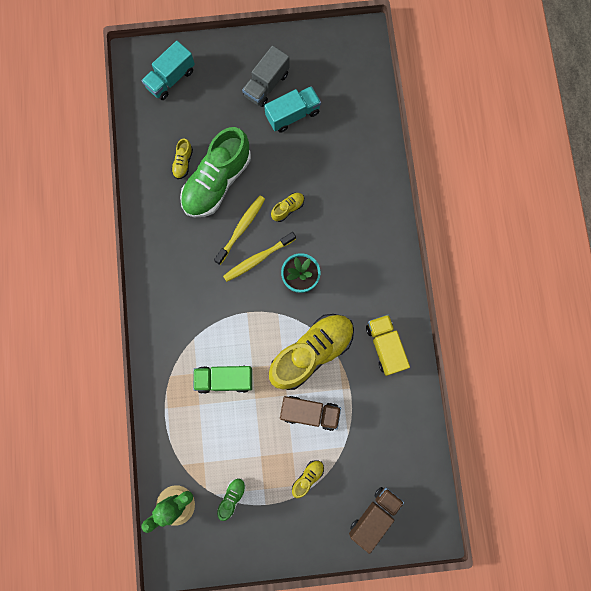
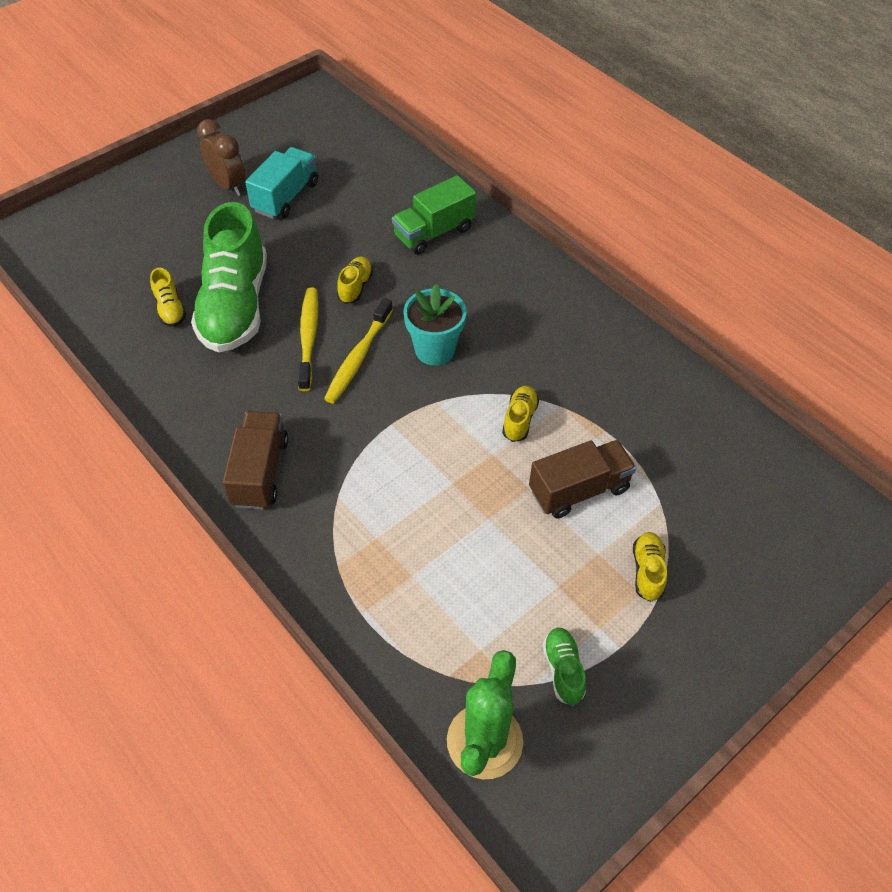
camera: 35 degrees left, 25 degrees down
(170, 79) = (89, 235): turquoise truck -> none
(224, 379) = (424, 521): green truck -> green truck (434, 232)
(266, 85) = (228, 185): grey truck -> brown clock
(311, 352) = (519, 419): yellow shoe -> yellow shoe, size x0.41
(374, 516) = (779, 560): brown truck -> brown truck (260, 472)
(385, 346) = (607, 360): yellow truck -> none

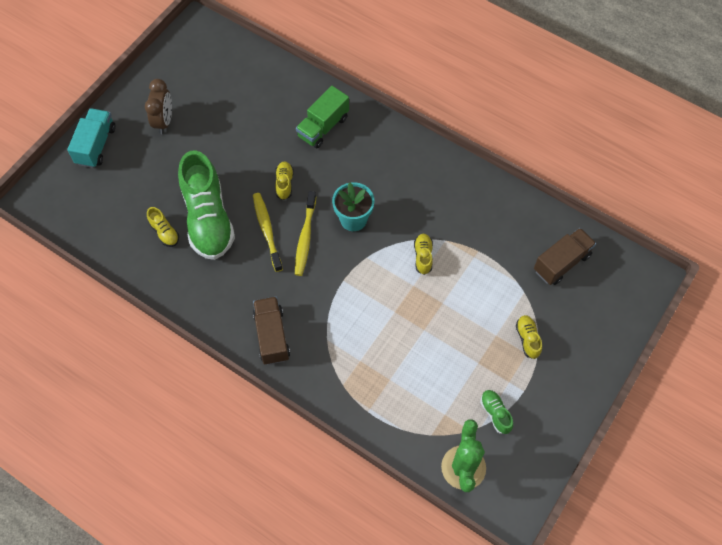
camera: 15 degrees left, 10 degrees up
(228, 185) = (164, 121): brown clock -> brown clock turned 60 degrees clockwise
(286, 197) = (209, 121): turquoise truck -> turquoise truck (96, 145)
(579, 490) = (473, 296): brown truck -> brown truck (561, 263)

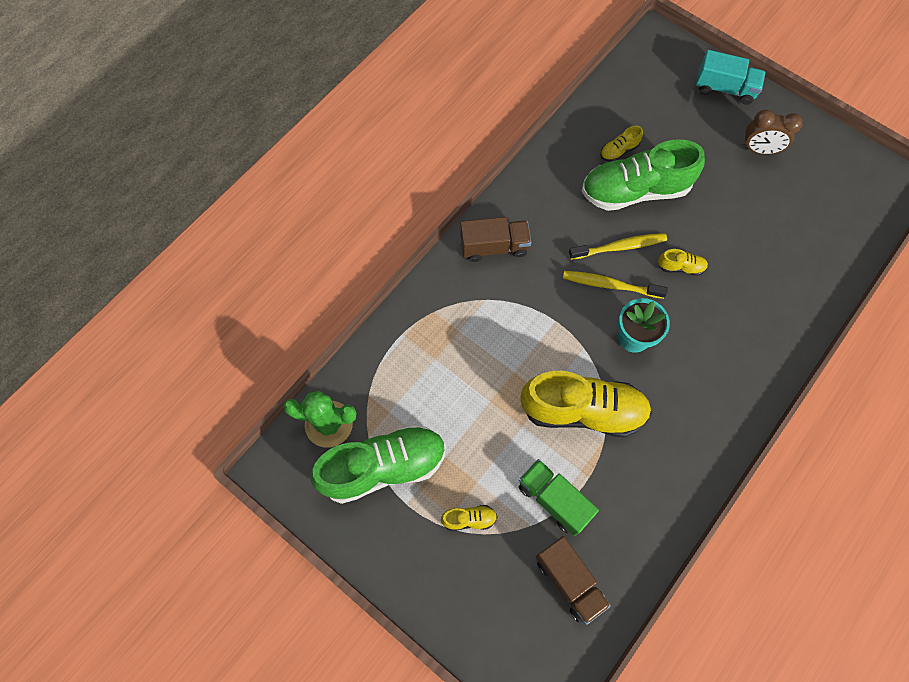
camera: 95 degrees right, 5 degrees up
(323, 127) = (761, 313): green truck -> green truck (554, 499)
(423, 256) = (582, 410): yellow shoe -> yellow shoe, size x2.41
(495, 413) = (383, 467): green shoe -> green shoe, size x2.41

